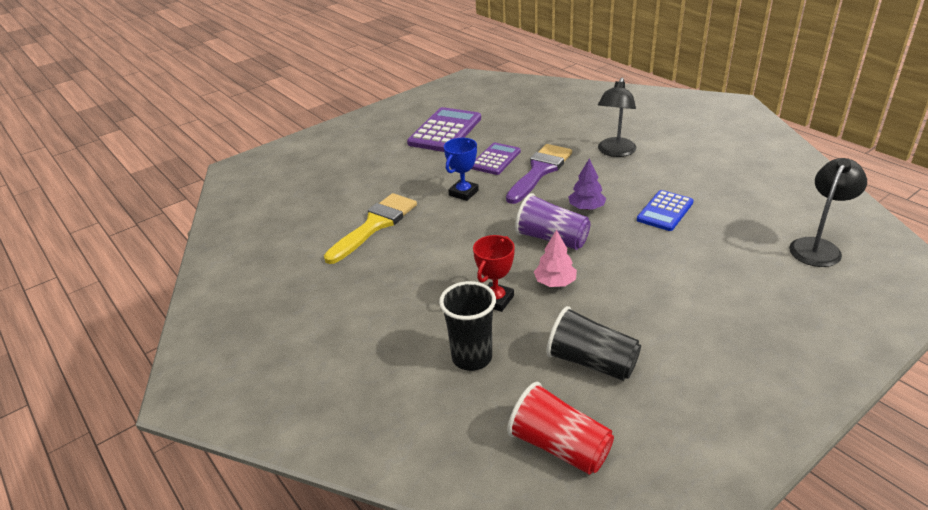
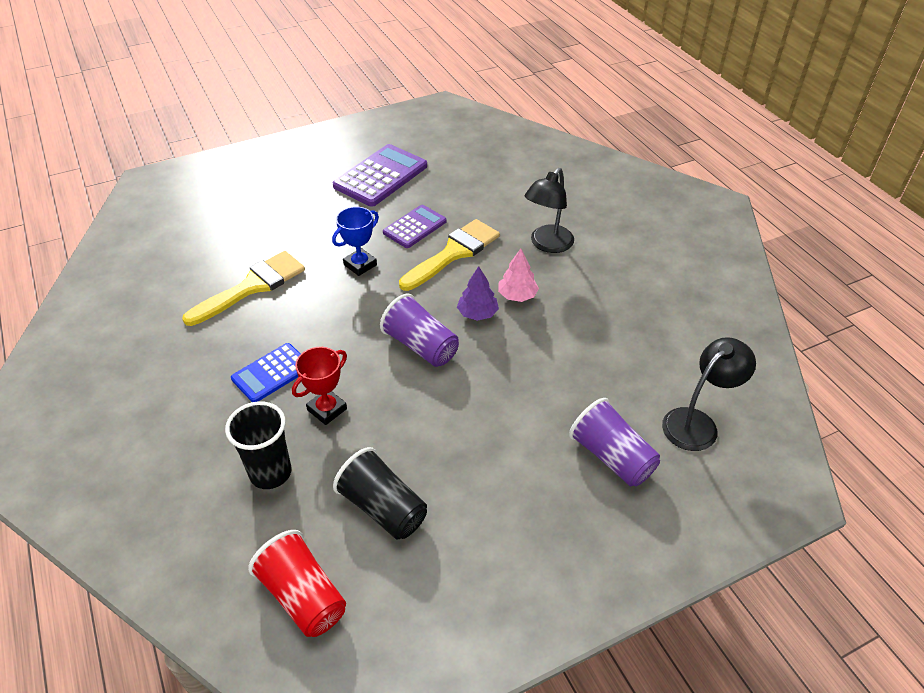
camera: 10 degrees right, 10 degrees up
(540, 171) = (454, 253): purple brush -> yellow brush
(555, 282) = (396, 402): pink tree -> pink tree (517, 295)
(665, 211) = (558, 337): blue calculator -> blue calculator (271, 373)
(765, 284) = (611, 457): none -> purple cup

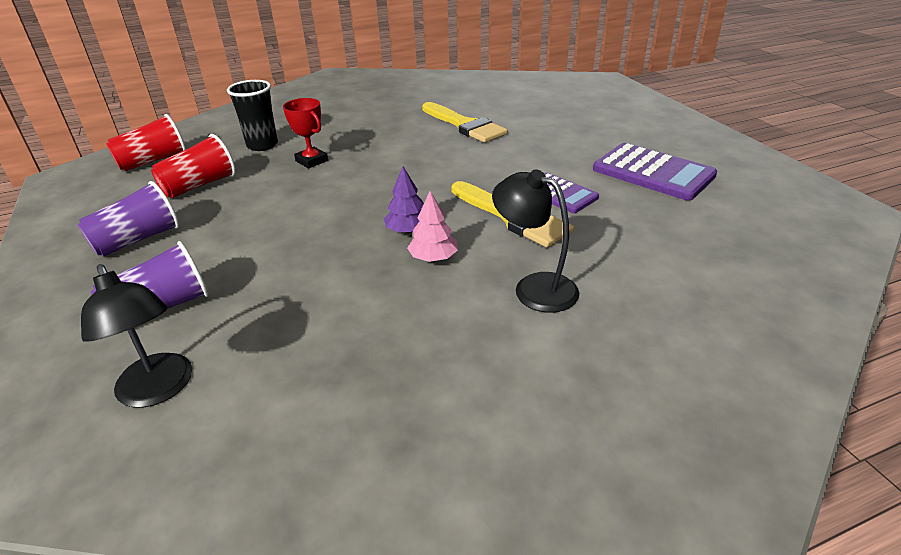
camera: 95 degrees right, 10 degrees down
(271, 373) = (360, 139): blue calculator -> none
(360, 265) = (493, 167): blue trophy -> none
(383, 508) = (200, 185): black cup -> red cup
(421, 346) = (369, 199): purple cup -> purple cup (138, 240)

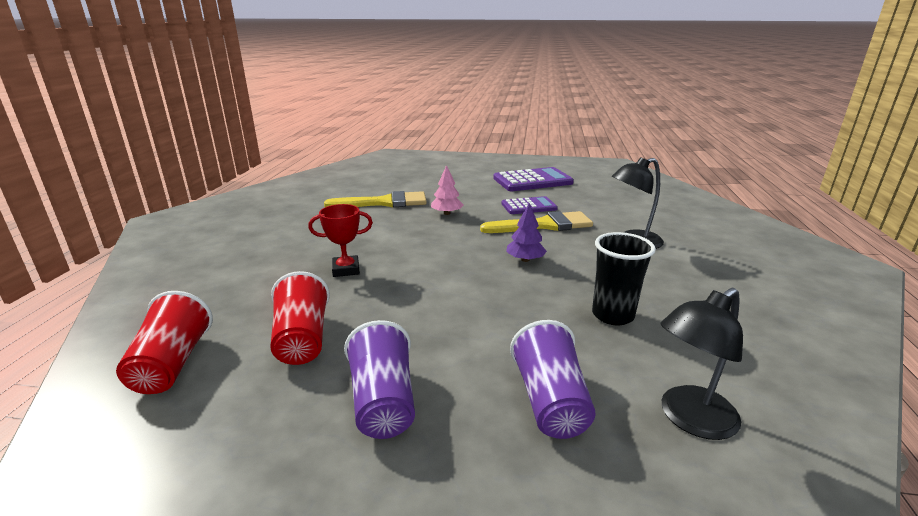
camera: 60 degrees left, 10 degrees down
(159, 390) = (689, 419): black lamp -> black lamp turned 150 degrees clockwise
(262, 145) = (263, 286): black cup -> black cup (612, 315)
(433, 258) = (572, 260): pink tree -> pink tree (446, 213)

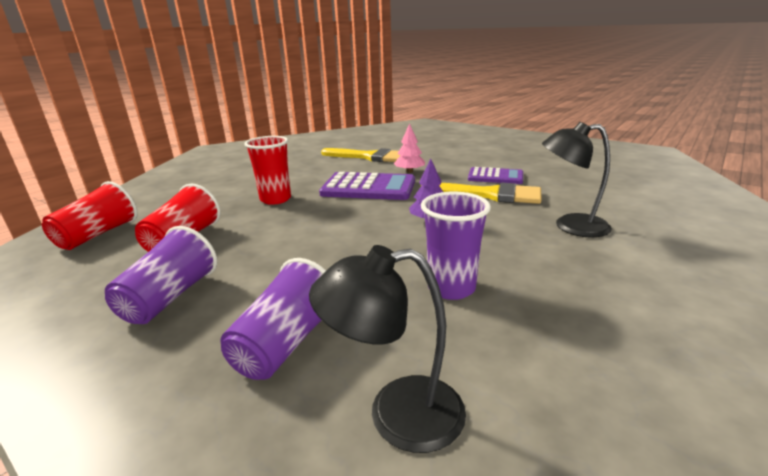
camera: 30 degrees right, 0 degrees up
(346, 269) = (275, 199): red trophy -> red cup
(532, 181) = (529, 156): purple calculator -> purple calculator (368, 188)
(612, 315) = (451, 288): black cup -> purple cup

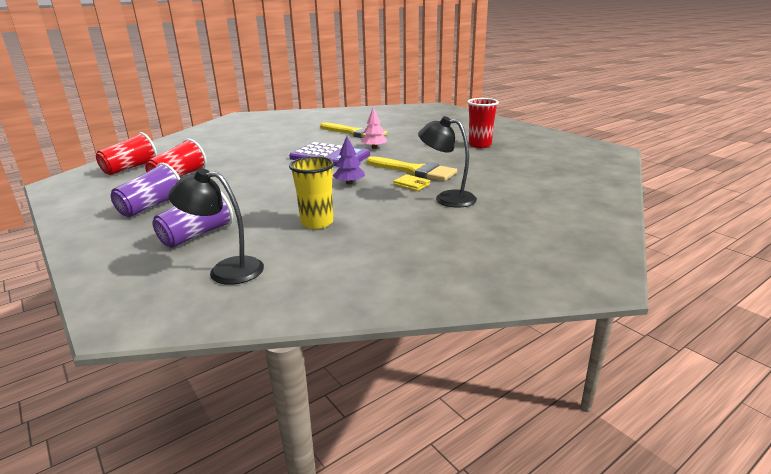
camera: 15 degrees right, 0 degrees up
(275, 199) = (256, 158): red cup -> red cup (480, 145)
(451, 288) = (317, 223): purple cup -> yellow cup
(495, 177) = (438, 158): purple calculator -> none
(507, 213) = (411, 184): none -> yellow wallet

